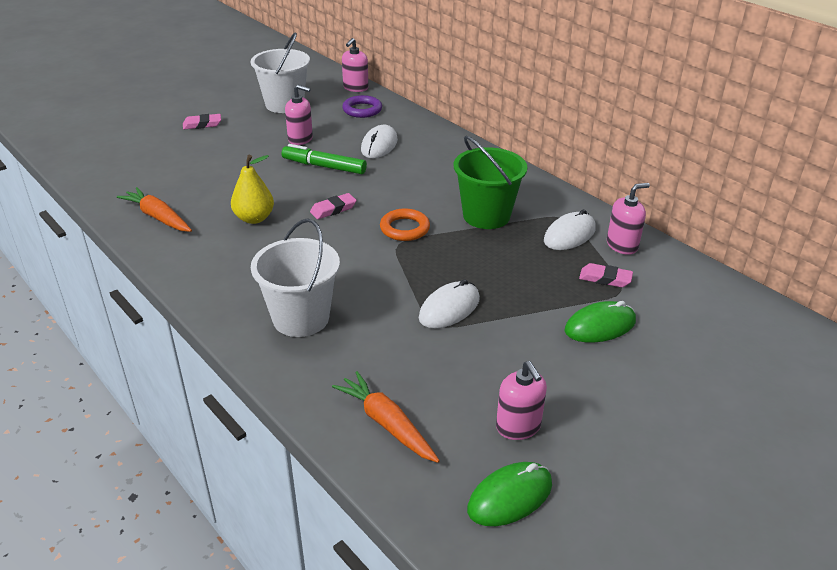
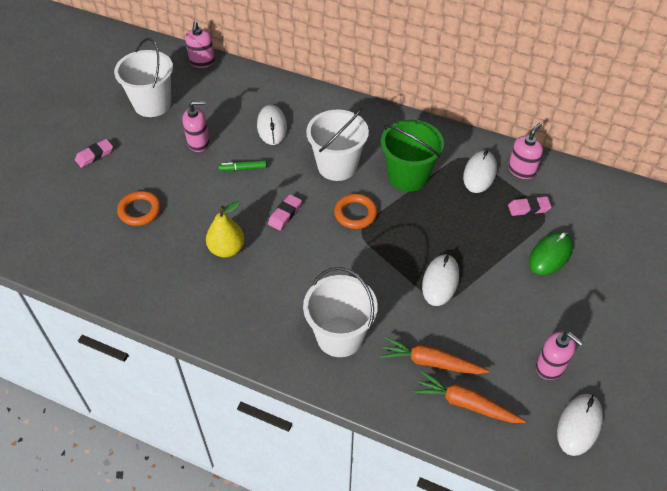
camera: 25 degrees left, 15 degrees up
(158, 217) = (142, 279): orange carrot -> orange carrot (430, 362)
(203, 170) = (140, 210): none -> orange ring
(324, 167) = (243, 168): green marker -> green marker, size x0.58
(362, 110) = (227, 88): purple ring -> none
(418, 188) = (337, 166): none -> white bucket
(510, 497) = (579, 425): green mouse -> white mouse

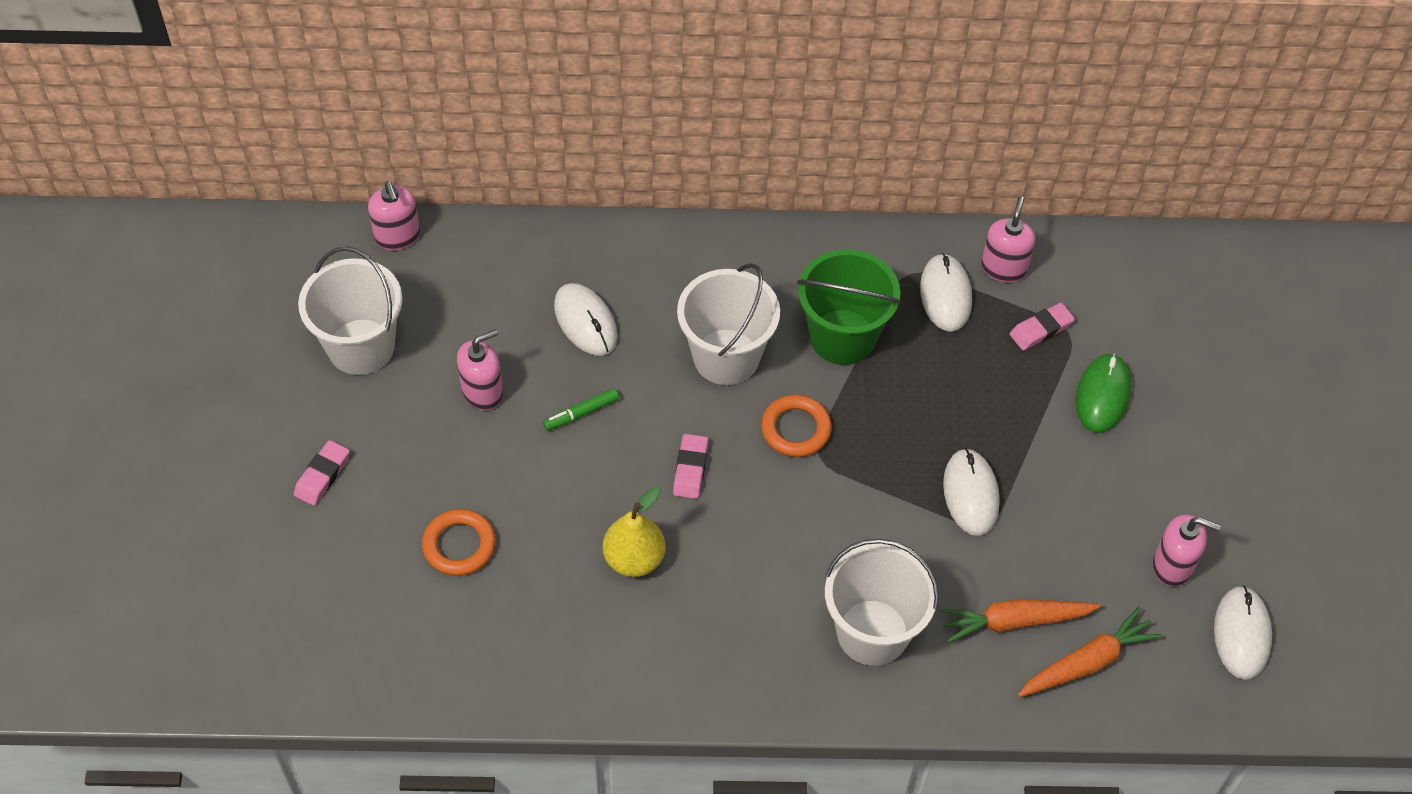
camera: 25 degrees left, 5 degrees up
(465, 403) = (1087, 662): orange carrot -> orange carrot turned 150 degrees clockwise

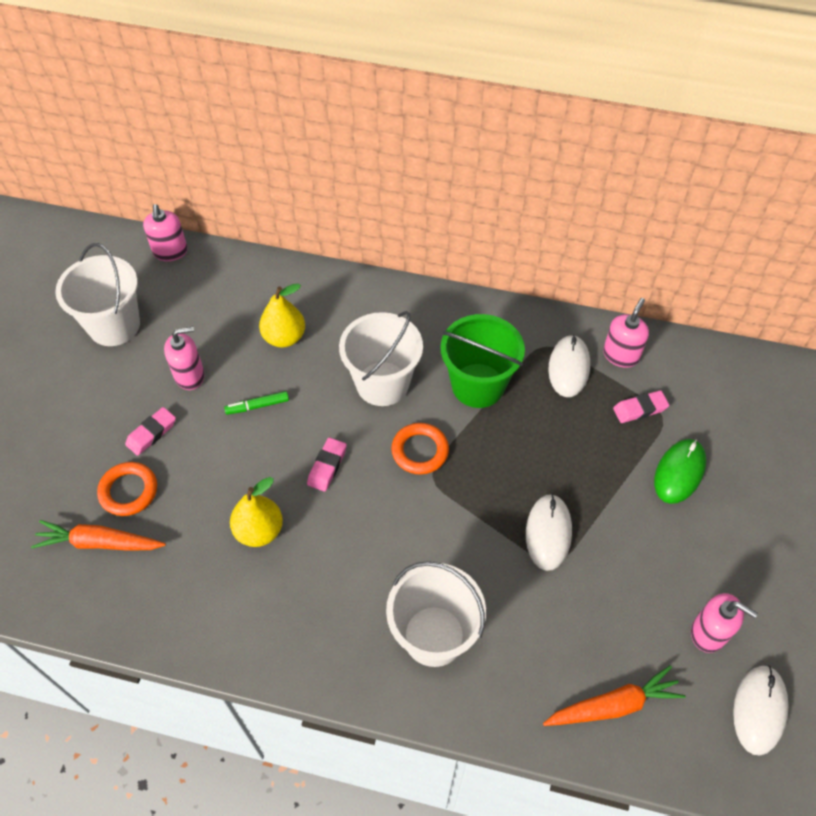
camera: 15 degrees right, 0 degrees up
(322, 475) = (49, 416): pink eraser -> pink eraser (151, 433)
(585, 322) = (284, 337): white mouse -> yellow pear
(1014, 621) = (558, 653): orange carrot -> orange carrot (99, 543)

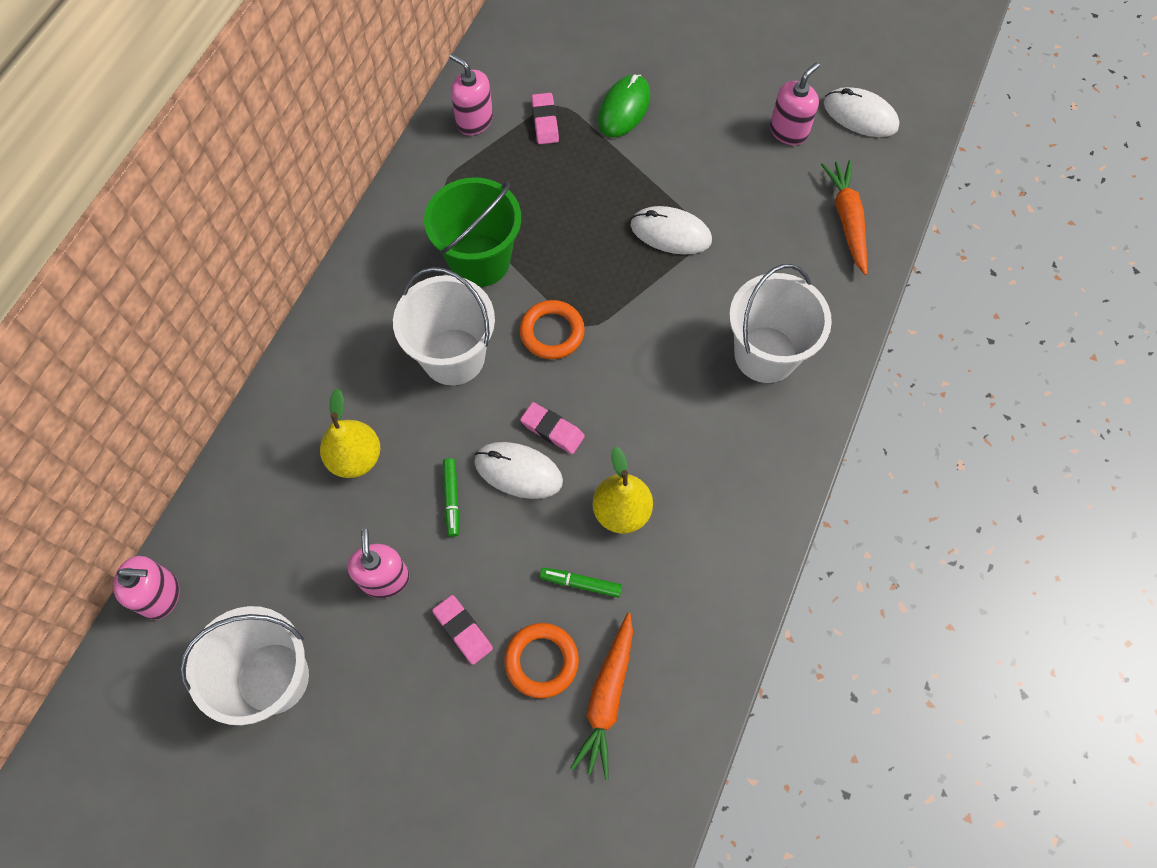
camera: 80 degrees left, 10 degrees up
(193, 509) = (581, 584): none -> green marker
(569, 367) = (478, 171): white mouse -> white mouse (518, 471)
(679, 472) = (624, 108): green mouse -> green mouse turned 75 degrees clockwise

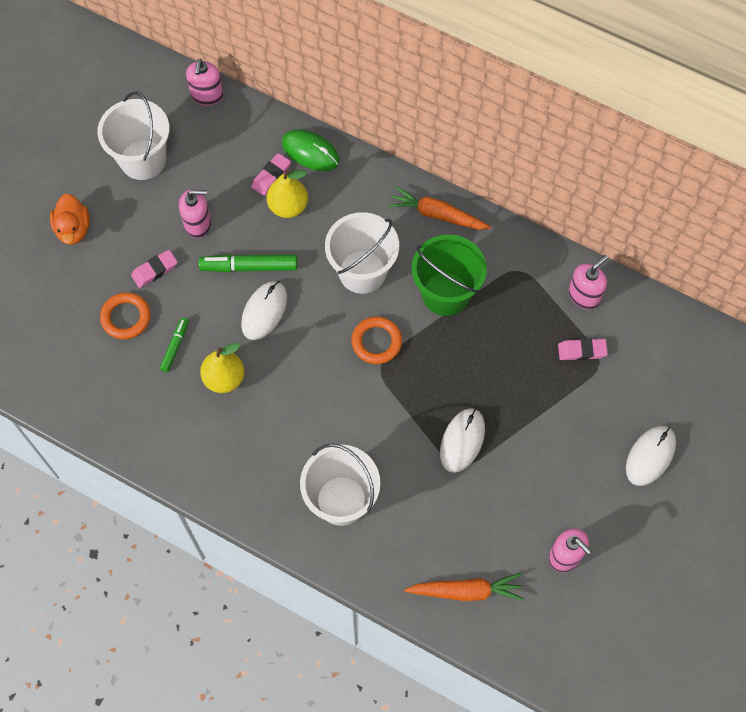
camera: 95 degrees right, 0 degrees up
(396, 769) = (73, 229): none -> orange duck
(452, 499) = (249, 267): green marker -> green marker, size x1.72
(552, 430) = (294, 336): pink eraser -> pink eraser (271, 176)
(607, 698) = (94, 356): orange carrot -> orange carrot (437, 214)
(624, 108) = (594, 416): green mouse -> green mouse (310, 152)
(860, 115) = (581, 625): white mouse -> white mouse (650, 456)

